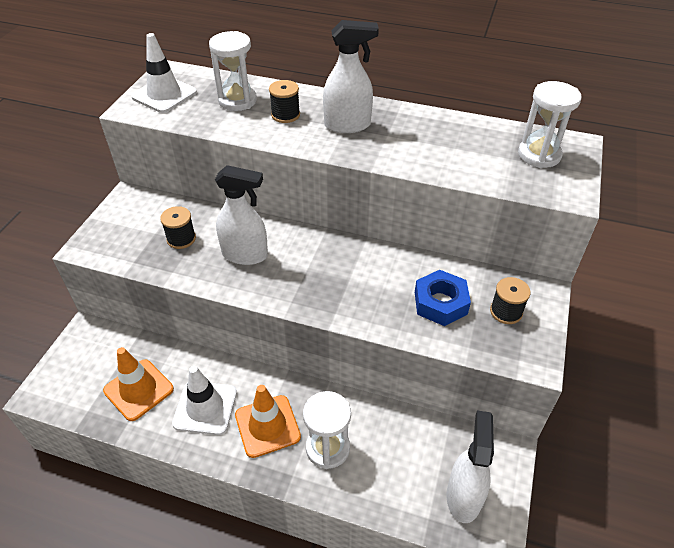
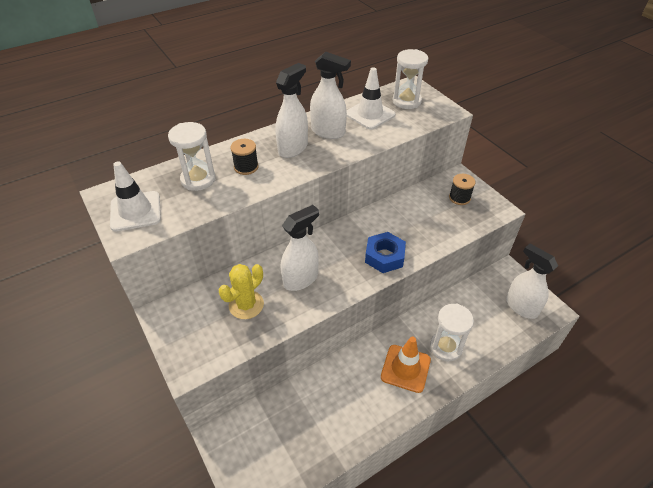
camera: 50 degrees left, 0 degrees up
(138, 390) = (311, 428): orange traffic cone -> none
(181, 239) = (246, 305): black spool -> yellow cactus
(205, 408) = (362, 395): white traffic cone -> white traffic cone (370, 114)
(403, 132) = (328, 132): none -> white spray bottle
(440, 303) = (430, 217): blue nut -> blue nut (384, 256)

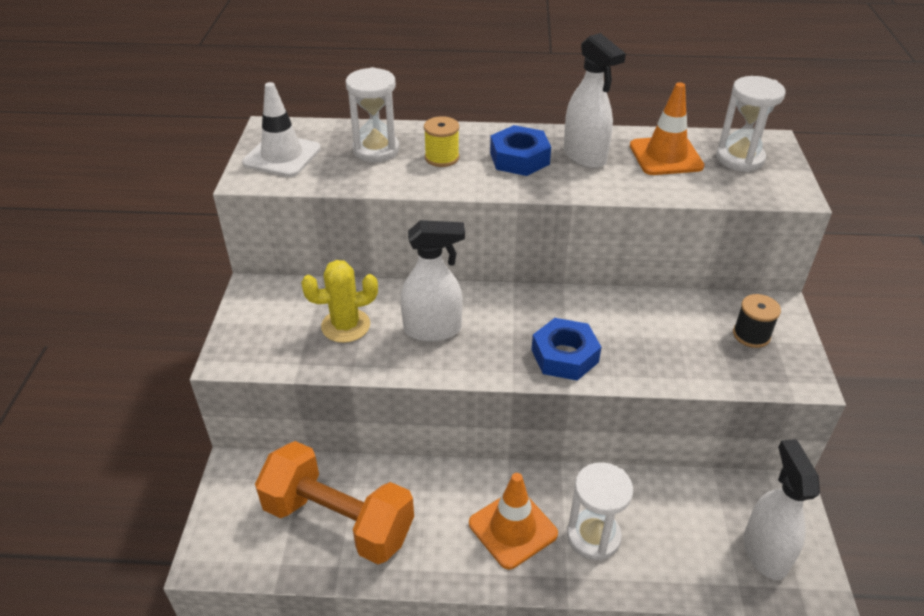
camera: 35 degrees right, 5 degrees down
(246, 167) = (442, 158): black spool -> yellow spool
(293, 148) = (519, 158): white spray bottle -> blue nut
(311, 426) = (338, 521): none -> orange dumbbell
(370, 114) = (666, 156): white traffic cone -> orange traffic cone

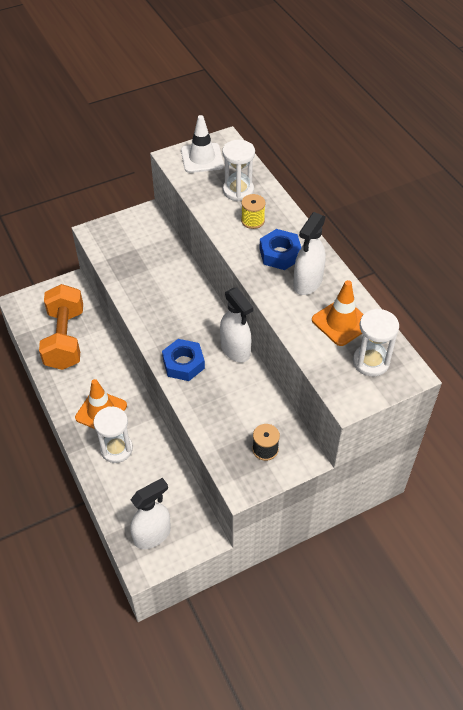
camera: 60 degrees right, 10 degrees up
(345, 326) = (144, 262): yellow cactus -> none
(433, 329) = (166, 298): white spray bottle -> white spray bottle (235, 350)

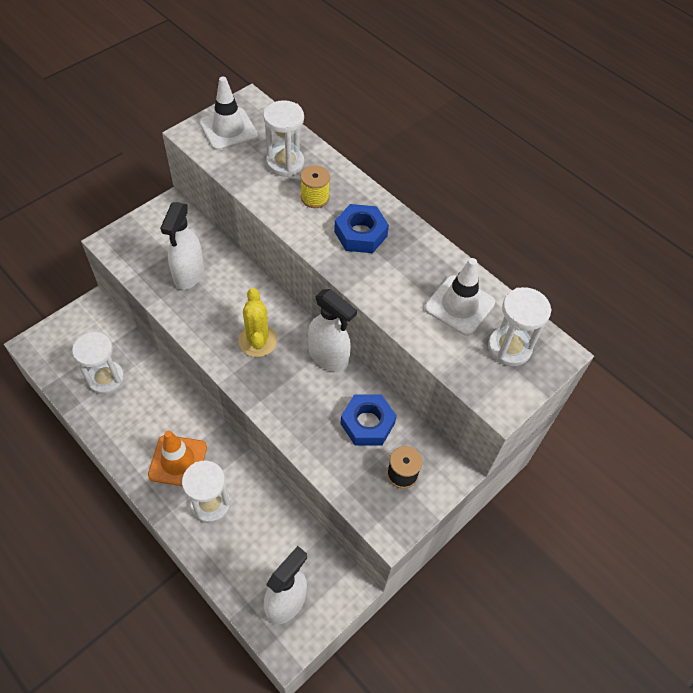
camera: 20 degrees left, 5 degrees up
(65, 339) = (106, 379): orange dumbbell -> white hourglass
(183, 326) = (257, 341): none -> yellow cactus
(183, 363) = (273, 388): blue nut -> blue nut (367, 423)
(307, 283) = (404, 264): white spray bottle -> white spray bottle (189, 274)
(341, 322) = (459, 305): orange traffic cone -> white traffic cone

